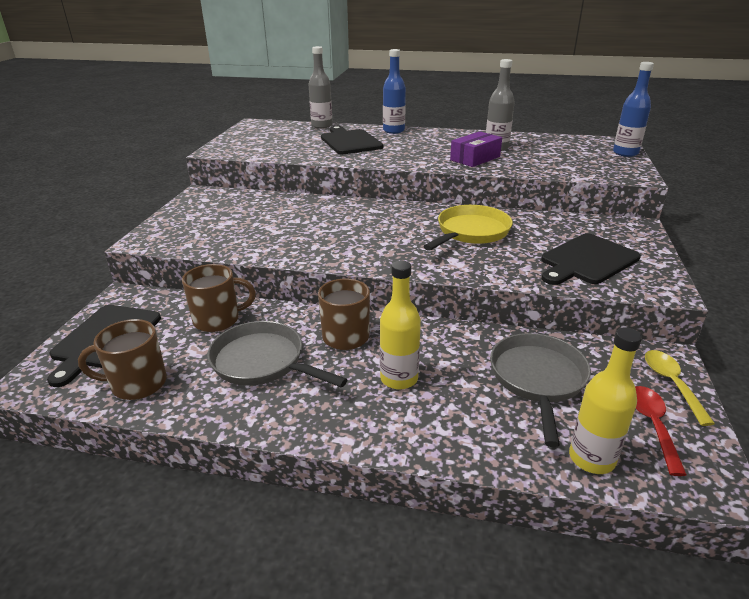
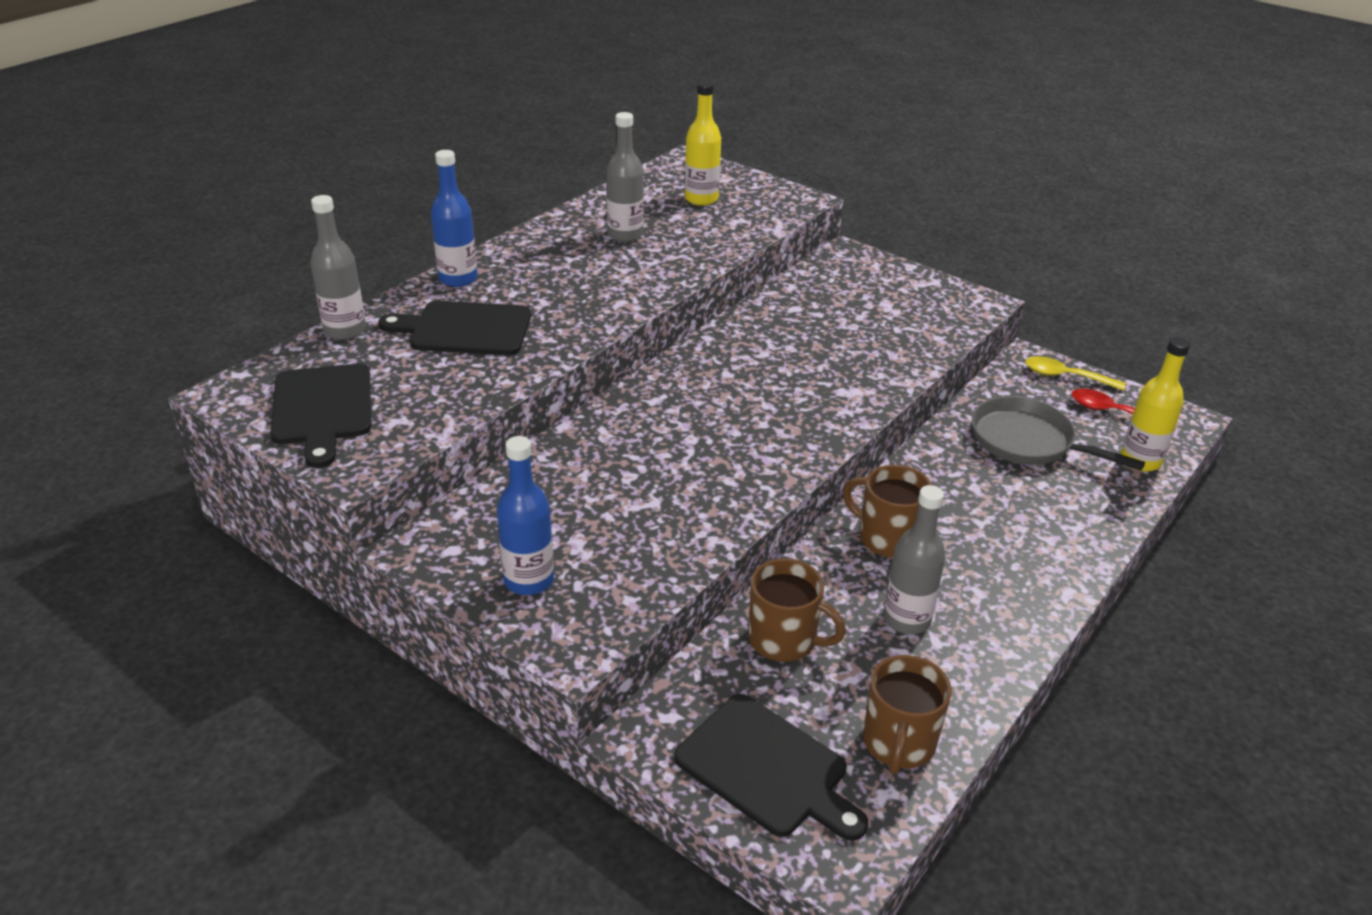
camera: 65 degrees left, 5 degrees up
(218, 320) = (784, 640): brown mug -> brown mug turned 105 degrees clockwise
(263, 362) = (906, 619): grey pan -> grey bottle
(399, 378) = (987, 526): yellow bottle -> yellow bottle (701, 199)
(470, 232) = (783, 354): yellow pan -> none
(475, 158) = (648, 263): purple box -> none
(587, 260) = (901, 314): black cutting board -> black cutting board (322, 409)
(625, 153) = (729, 173): blue bottle -> blue bottle (529, 580)

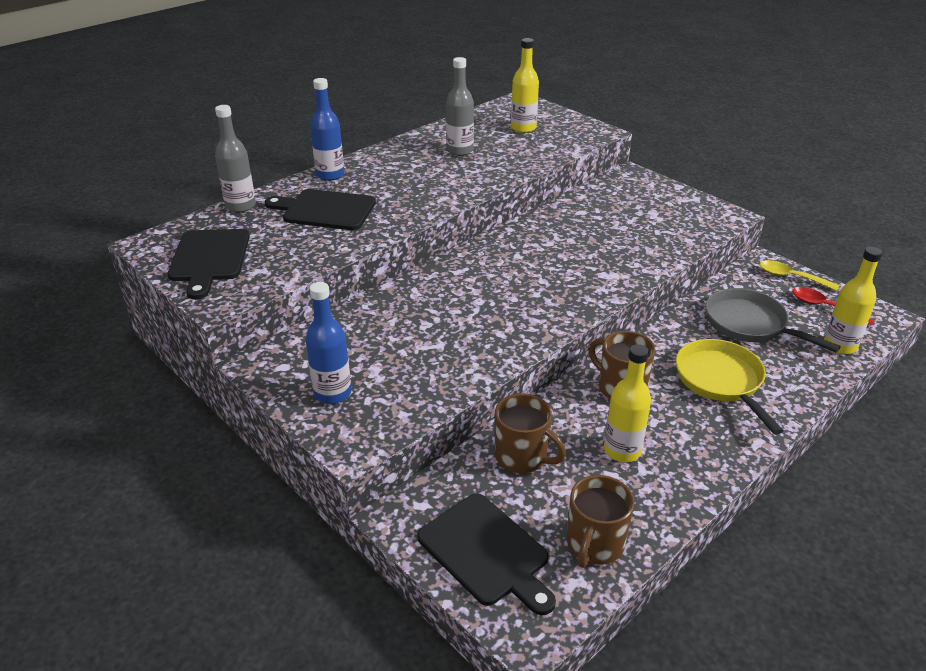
camera: 10 degrees right, 0 degrees up
(906, 619) = (622, 450): grey bottle -> yellow bottle
(1008, 518) = (721, 381): none -> yellow pan

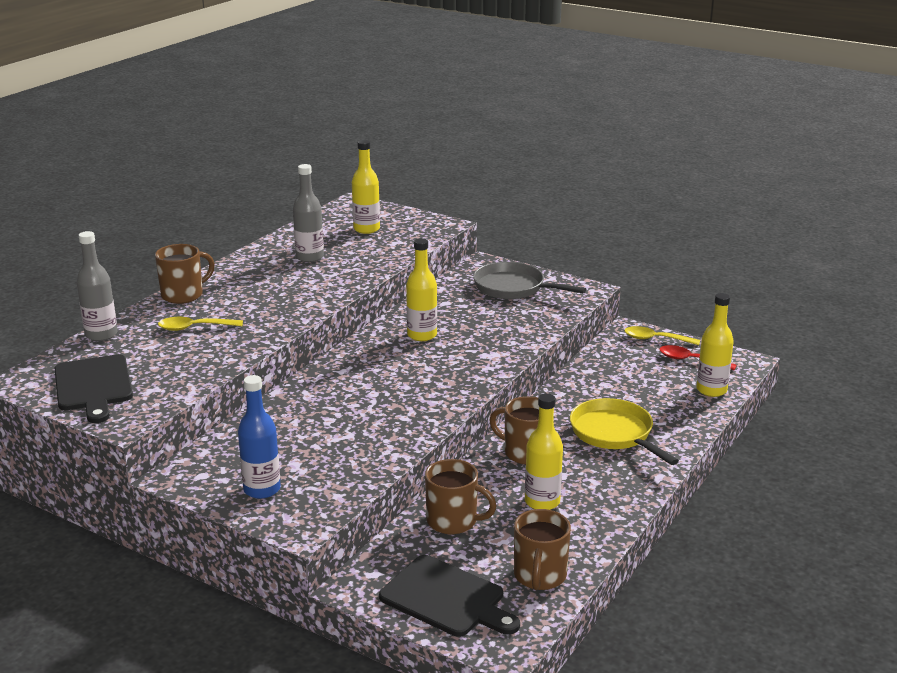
camera: 15 degrees left, 10 degrees down
(325, 210) = (194, 328): black cutting board -> yellow spoon
(330, 175) = (183, 295): blue bottle -> brown mug
(547, 244) = (422, 335): none -> yellow bottle
(750, 324) = (628, 384): grey pan -> grey pan (513, 288)

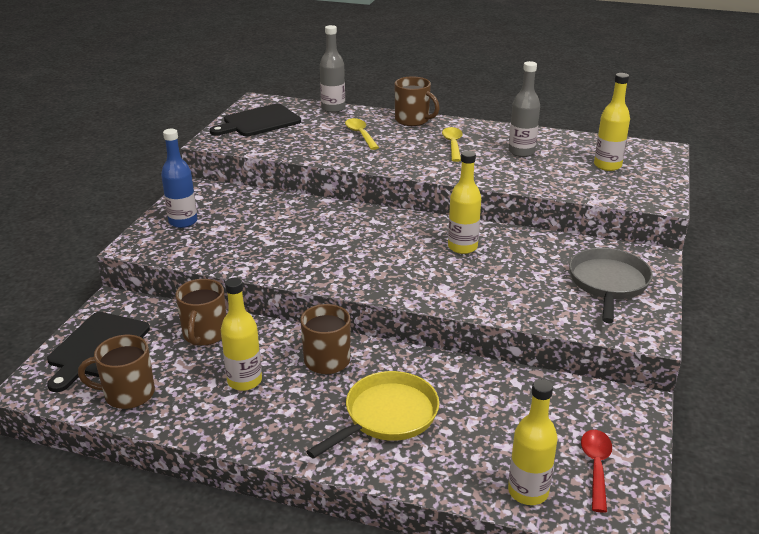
camera: 75 degrees right, 5 degrees up
(655, 339) = (631, 429): yellow spoon -> yellow spoon (453, 144)

